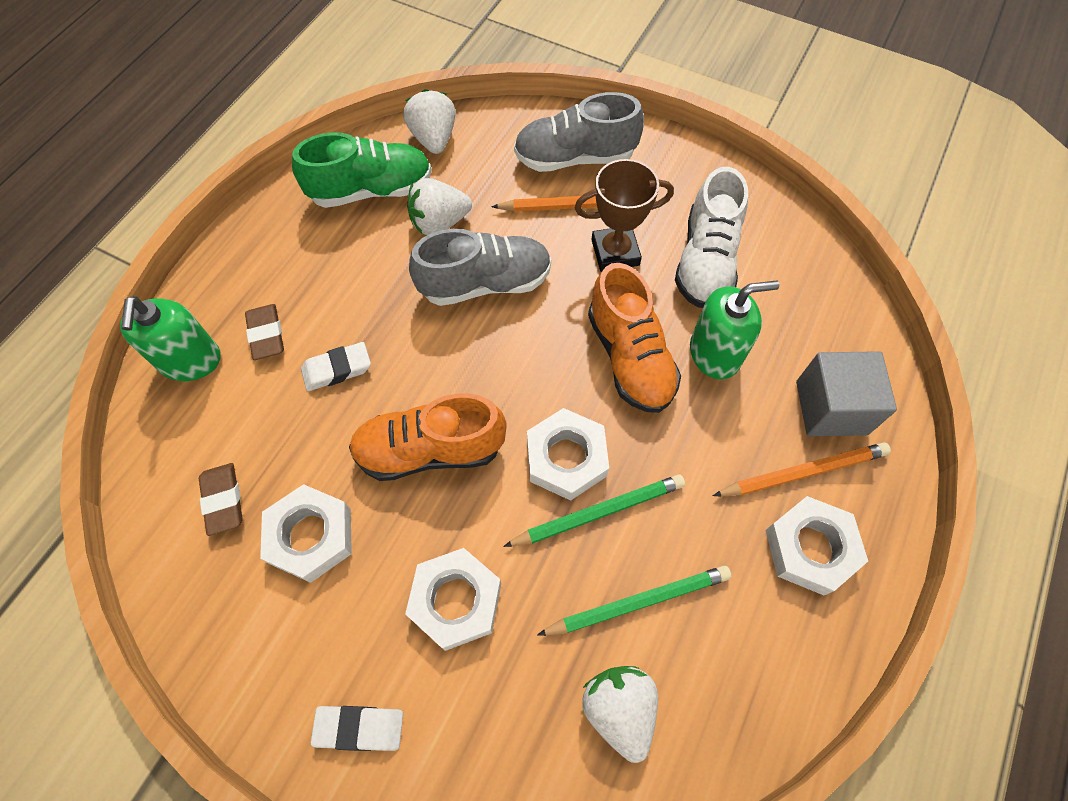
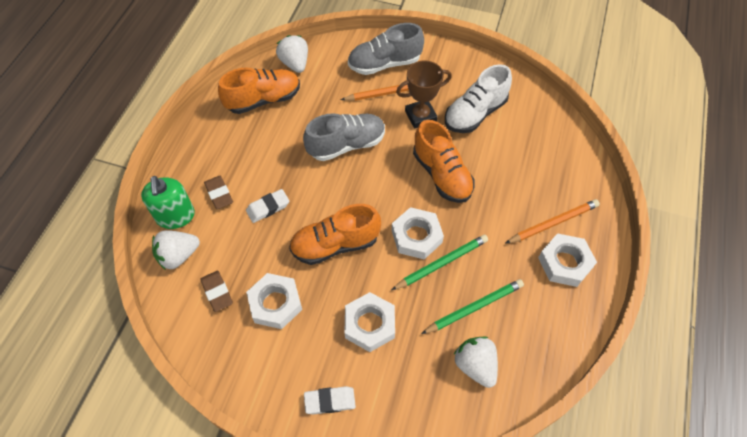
camera: 10 degrees left, 5 degrees down
(371, 190) = (263, 100): green shoe -> orange shoe
(439, 223) = (310, 113): white strawberry -> white strawberry (178, 256)
(705, 261) = (475, 114): white shoe -> white shoe turned 45 degrees clockwise
(715, 353) = (490, 165): green soap dispenser -> none
(831, 407) = (562, 185): grey cube -> none

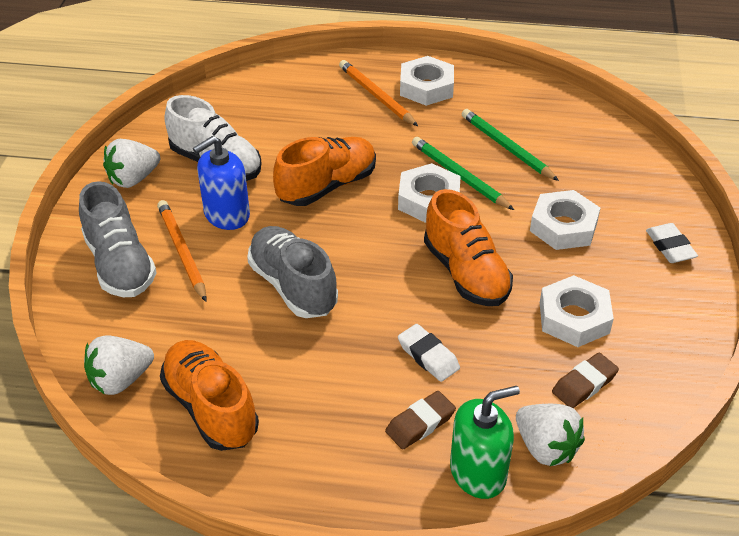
camera: 100 degrees left, 15 degrees down
(420, 116) = (226, 215): brown trophy -> blue soap dispenser
(475, 365) = (573, 143): white strawberry -> white strawberry (133, 179)

